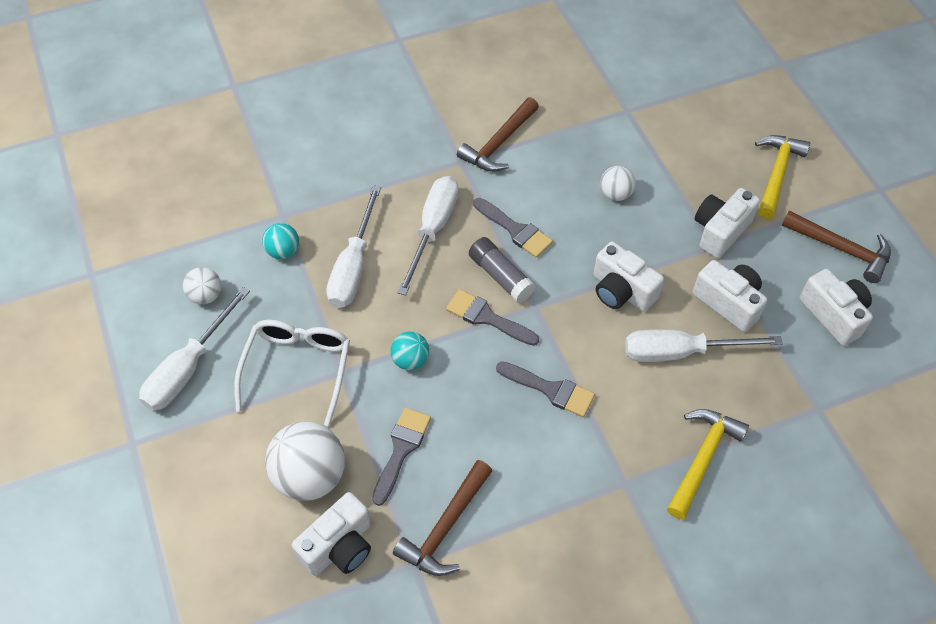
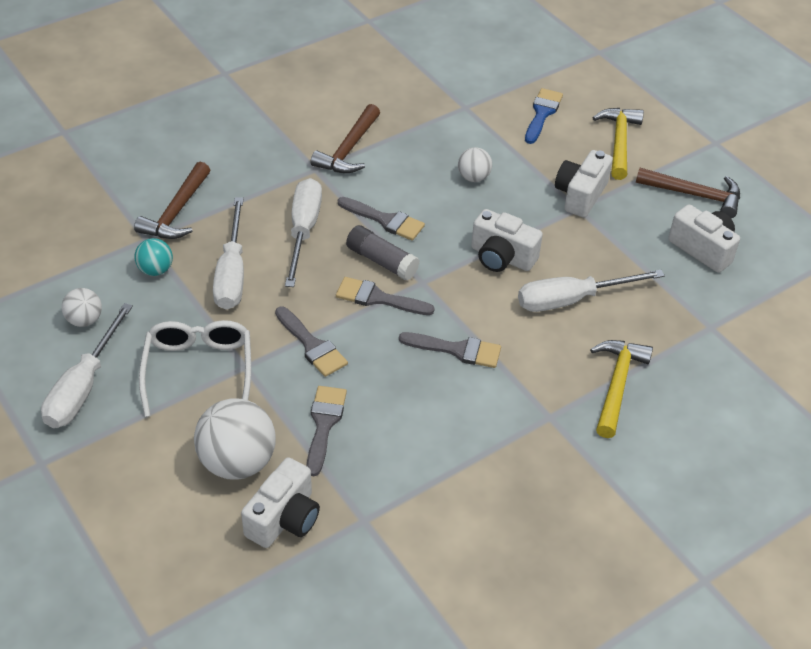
camera: 15 degrees left, 10 degrees down
(410, 360) = (312, 345): turquoise ball -> grey brush
(445, 527) = (387, 483): brown hammer -> brown hammer (177, 212)
(704, 129) = (542, 113): none -> blue brush
(728, 303) = (604, 253): white camera -> none

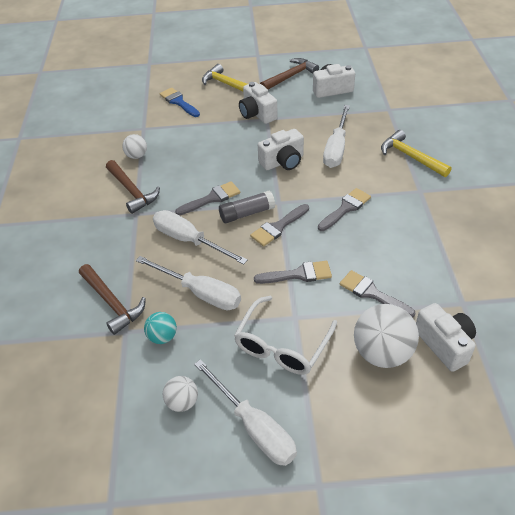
camera: 55 degrees left, 0 degrees up
(198, 370) = (282, 345): white glasses -> white glasses turned 90 degrees counterclockwise
(473, 177) = (207, 148): white ball -> white ball (137, 156)

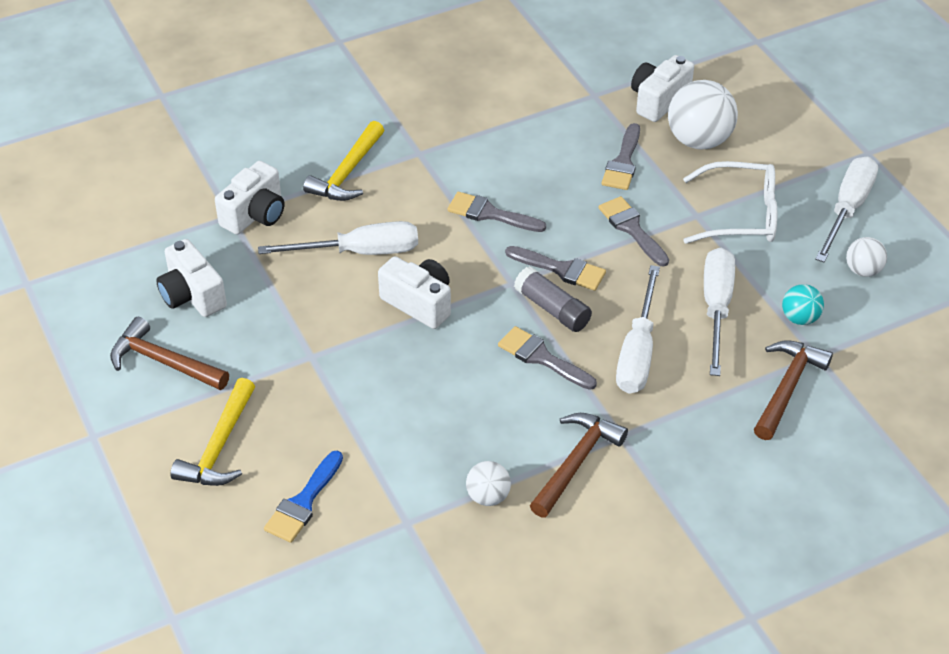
camera: 115 degrees left, 0 degrees up
(257, 114) = (301, 372): white camera -> white camera (255, 214)

